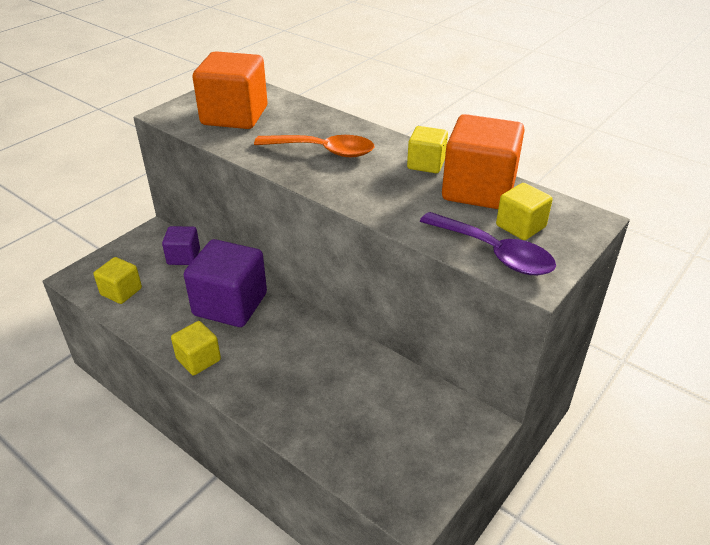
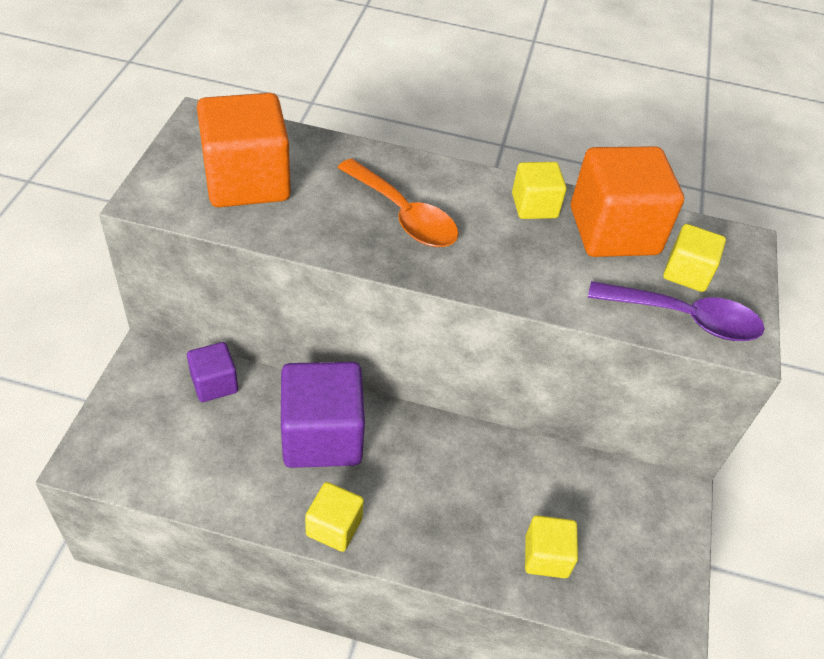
camera: 30 degrees left, 10 degrees up
(121, 291) = (166, 463): yellow cube -> yellow cube (546, 556)
(323, 151) = (403, 215): orange spoon -> orange spoon turned 60 degrees clockwise

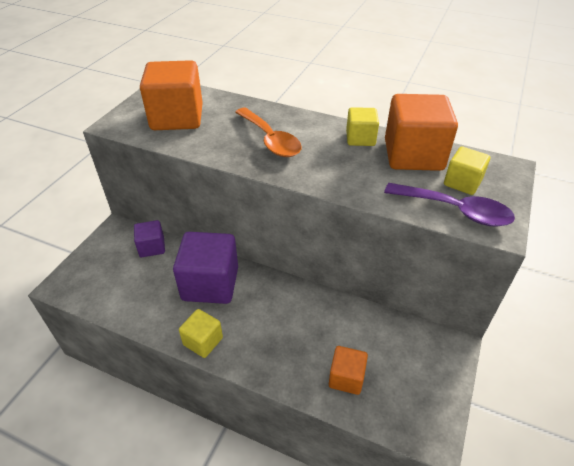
camera: 15 degrees right, 5 degrees down
(546, 556) = (346, 378): yellow cube -> orange cube

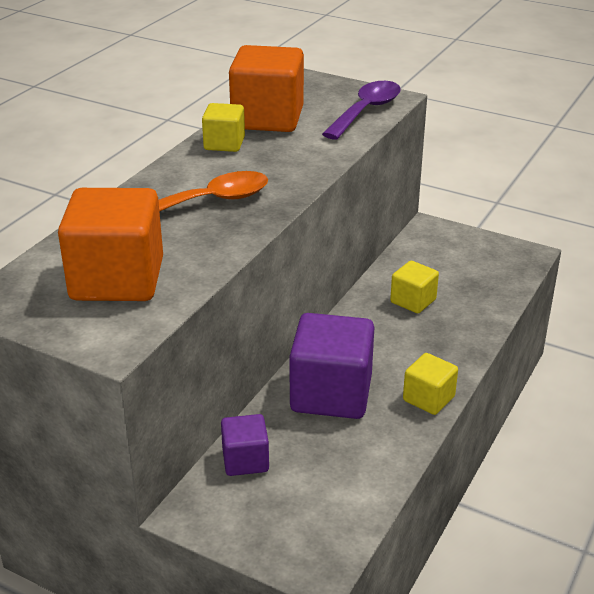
camera: 85 degrees left, 10 degrees down
(346, 378) = (471, 294): orange cube -> none
(462, 183) = (322, 101): yellow cube -> yellow cube (413, 301)

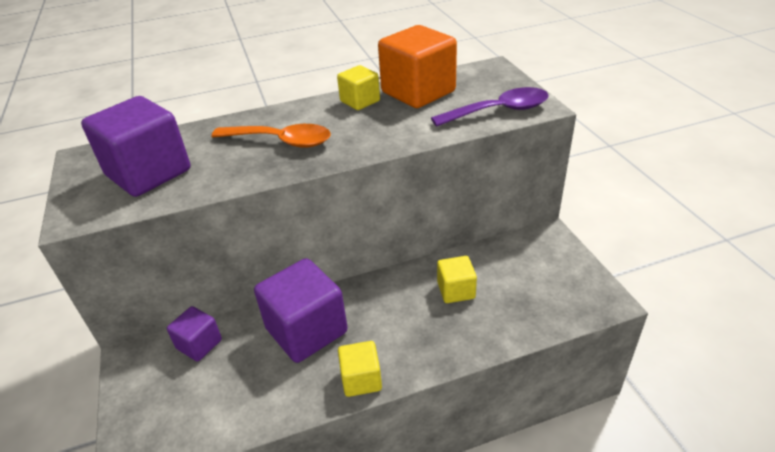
camera: 45 degrees right, 5 degrees up
(117, 279) = (148, 173): orange cube -> purple cube

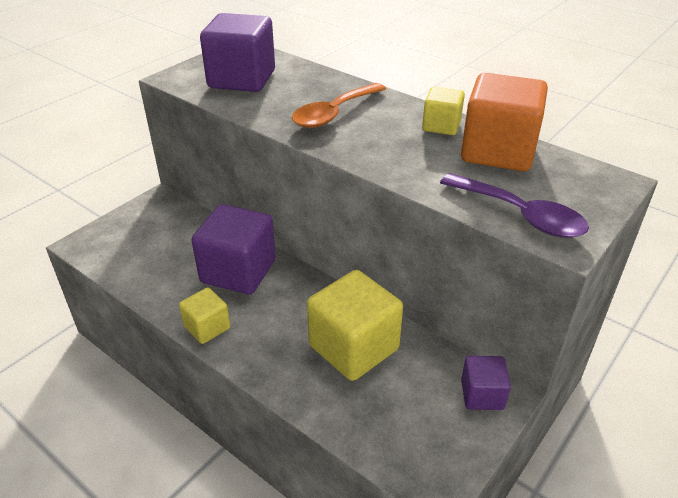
camera: 55 degrees right, 0 degrees up
(199, 344) = (189, 223): purple cube -> purple cube (482, 395)
(280, 141) = (334, 113): orange spoon -> orange spoon turned 60 degrees clockwise
(456, 290) = (353, 347): yellow cube -> yellow cube, size x1.87

